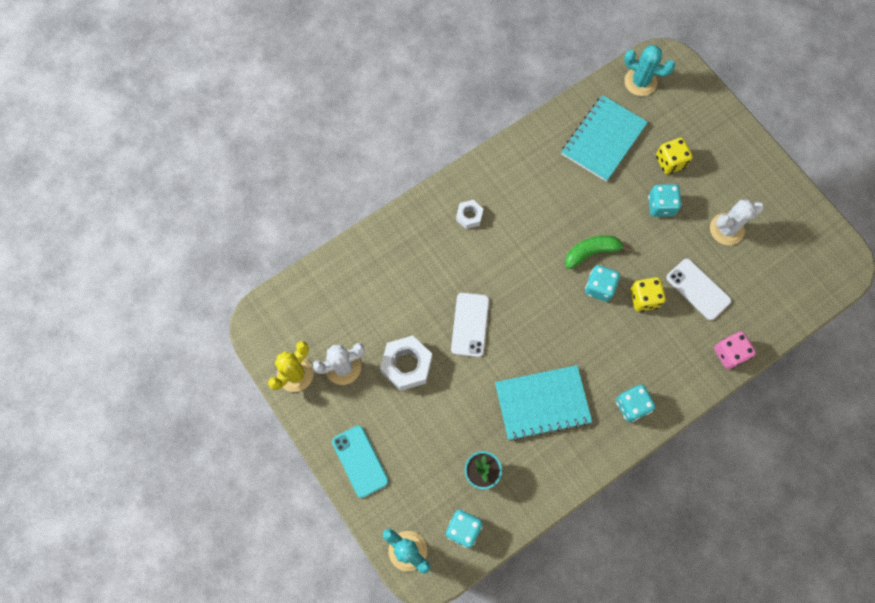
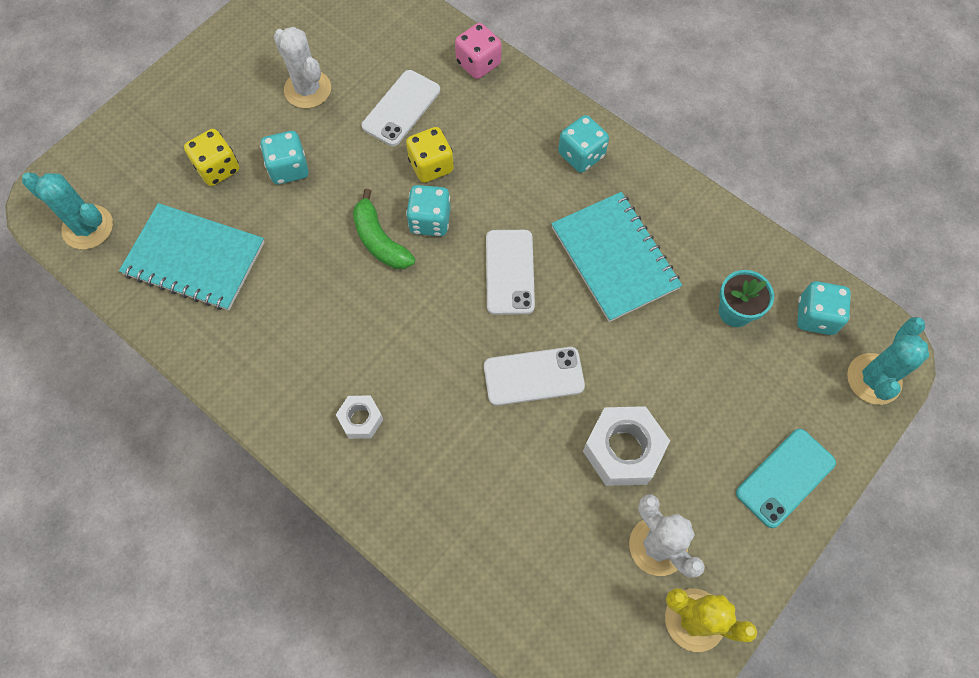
camera: 105 degrees left, 5 degrees down
(548, 329) = (509, 272): none -> white phone
(640, 82) = (88, 227): turquoise cactus -> turquoise cactus turned 75 degrees counterclockwise

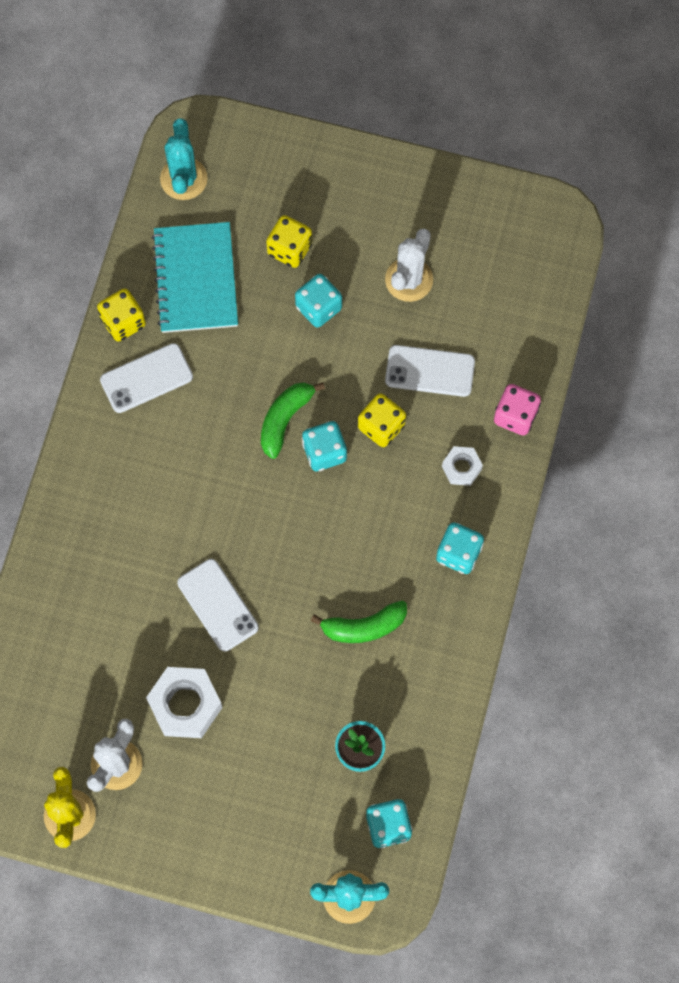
camera: 65 degrees right, 5 degrees up
(195, 342) = (123, 322): none -> yellow dice
(361, 419) = (117, 484): white nut -> white nut (461, 468)
(509, 272) = (306, 542): white phone -> white phone (146, 378)
(614, 258) = (364, 627): turquoise notebook -> green banana
(785, 477) = (221, 848): turquoise phone -> none

